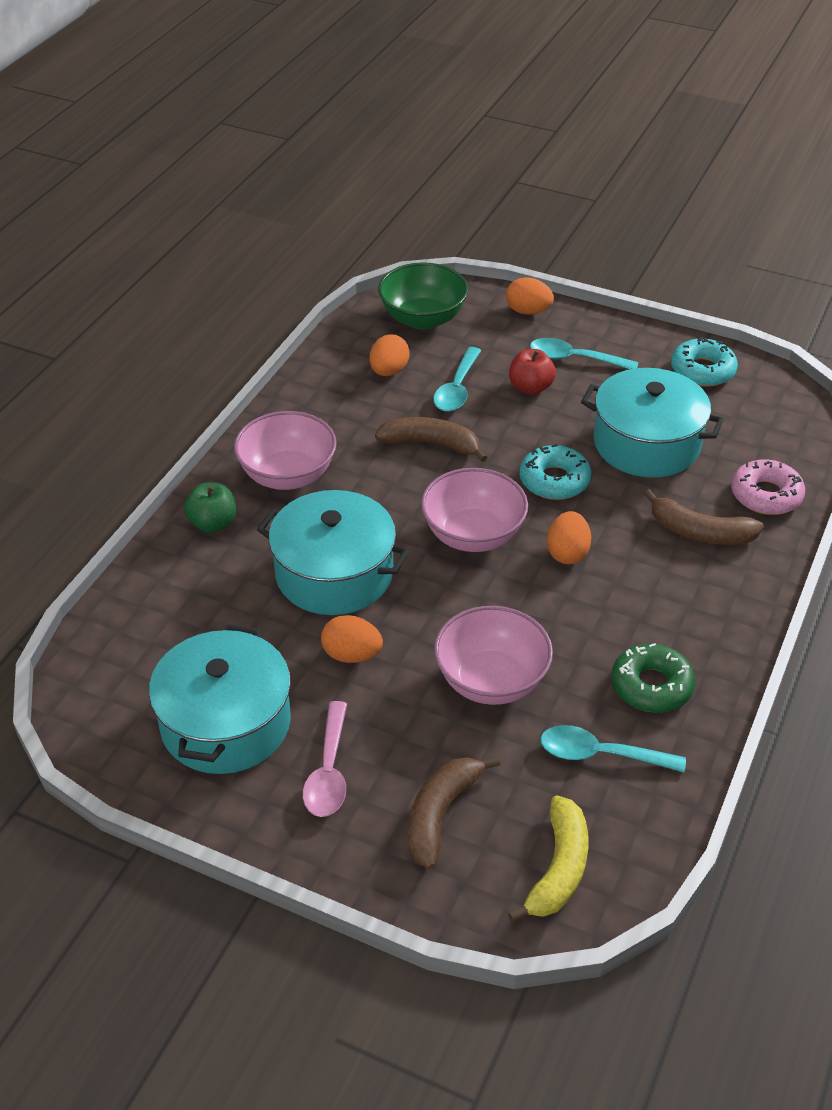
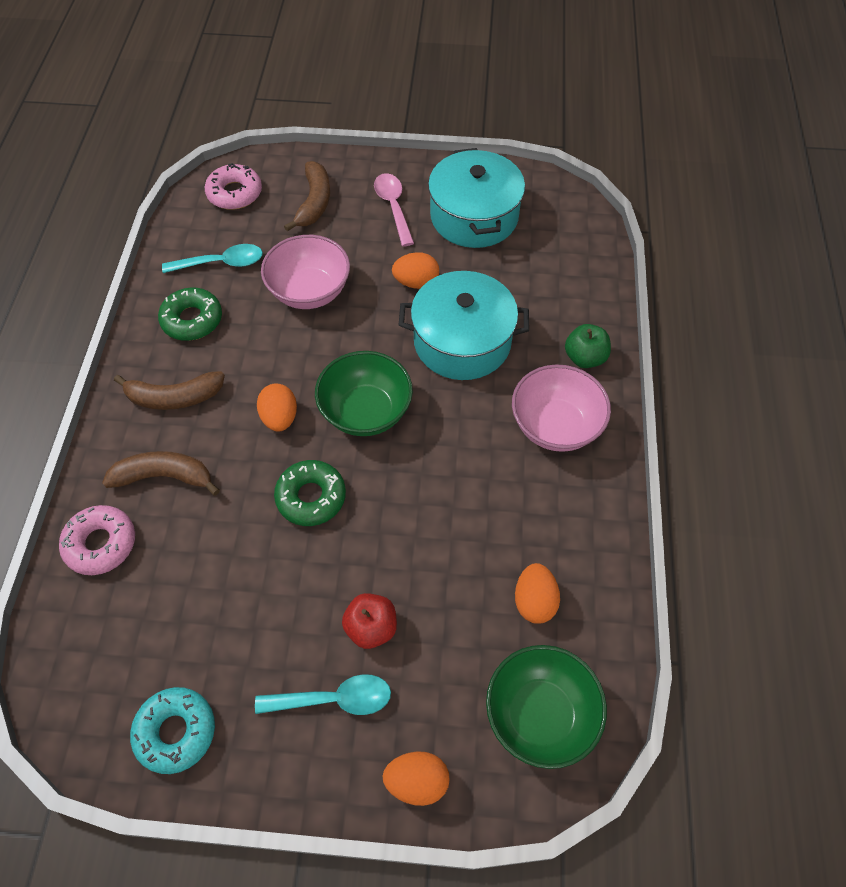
camera: 160 degrees right, 15 degrees up
(431, 444) = (443, 506): brown banana -> brown banana (174, 397)
(457, 388) = (450, 598): turquoise spoon -> none
(473, 535) = (366, 412): pink bowl -> green bowl
(554, 480) = (311, 497): turquoise donut -> green donut
(558, 868) = (235, 193): yellow banana -> pink donut
(646, 443) = (228, 579): turquoise pot -> none

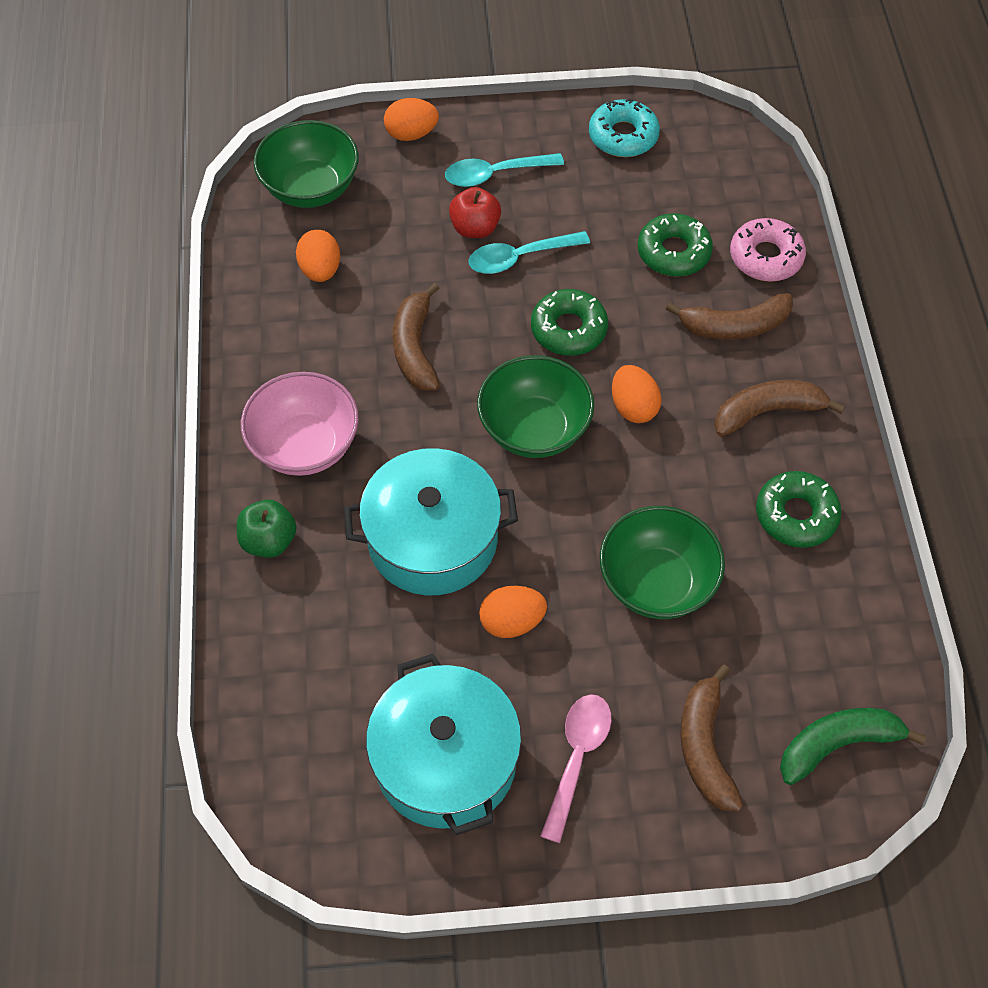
camera: 170 degrees right, 0 degrees up
(185, 564) = (673, 252): none -> green donut
(221, 263) = (799, 609): turquoise spoon -> turquoise spoon (520, 257)
(235, 193) = (837, 744): pink donut -> green banana
(309, 291) = (656, 582): pink bowl -> green bowl
(393, 207) = (577, 758): pink spoon -> pink spoon turned 135 degrees counterclockwise
(452, 500) = (415, 348): none -> brown banana

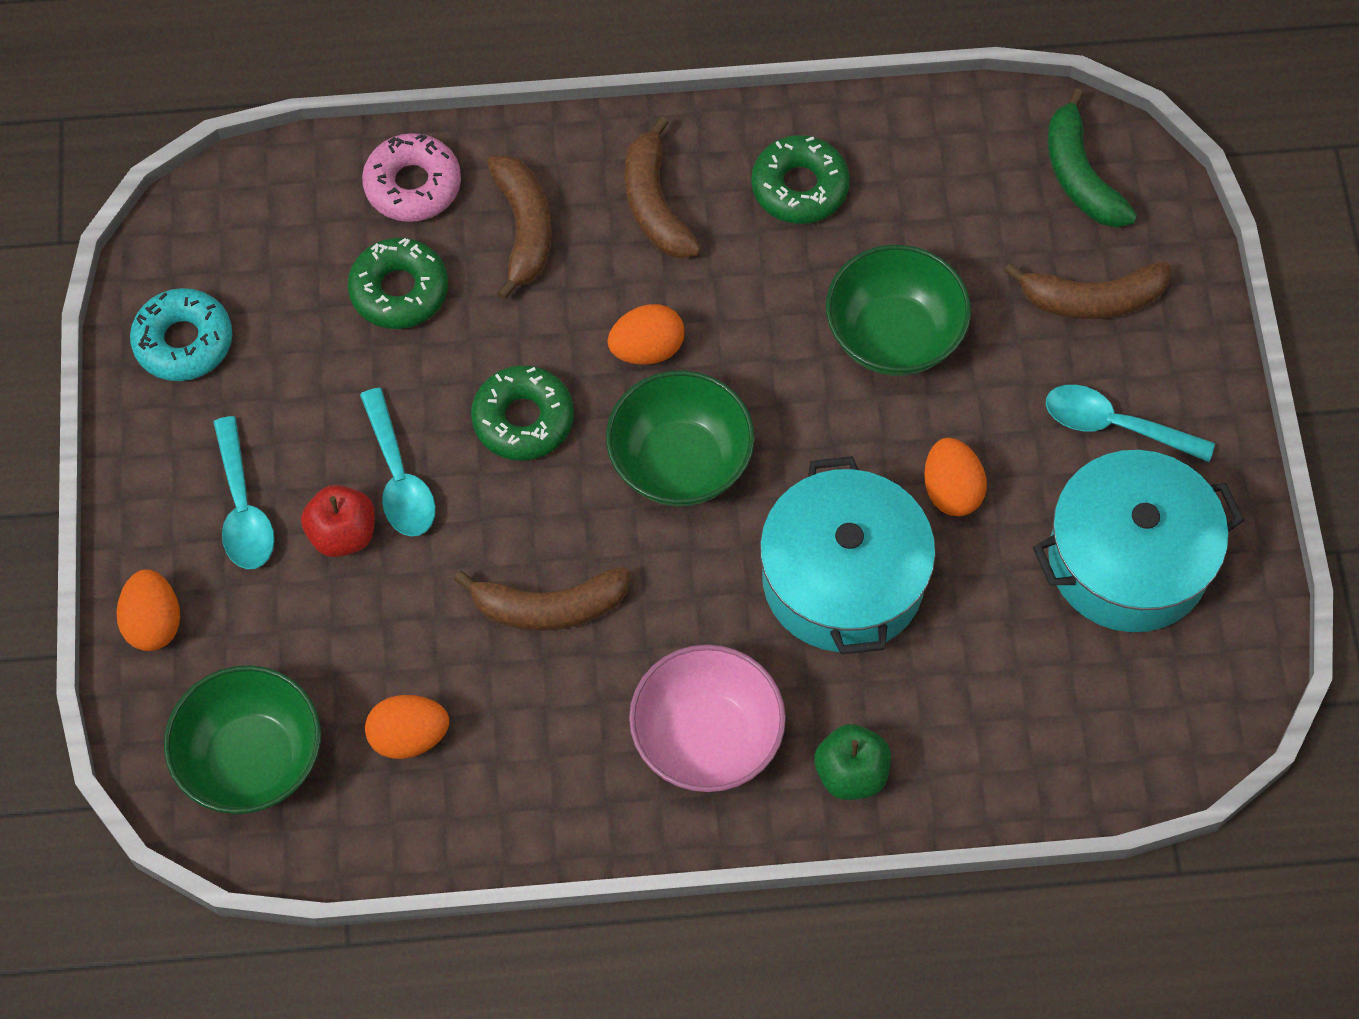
camera: 90 degrees left, 5 degrees up
(577, 758) = (1115, 425): pink spoon -> turquoise spoon

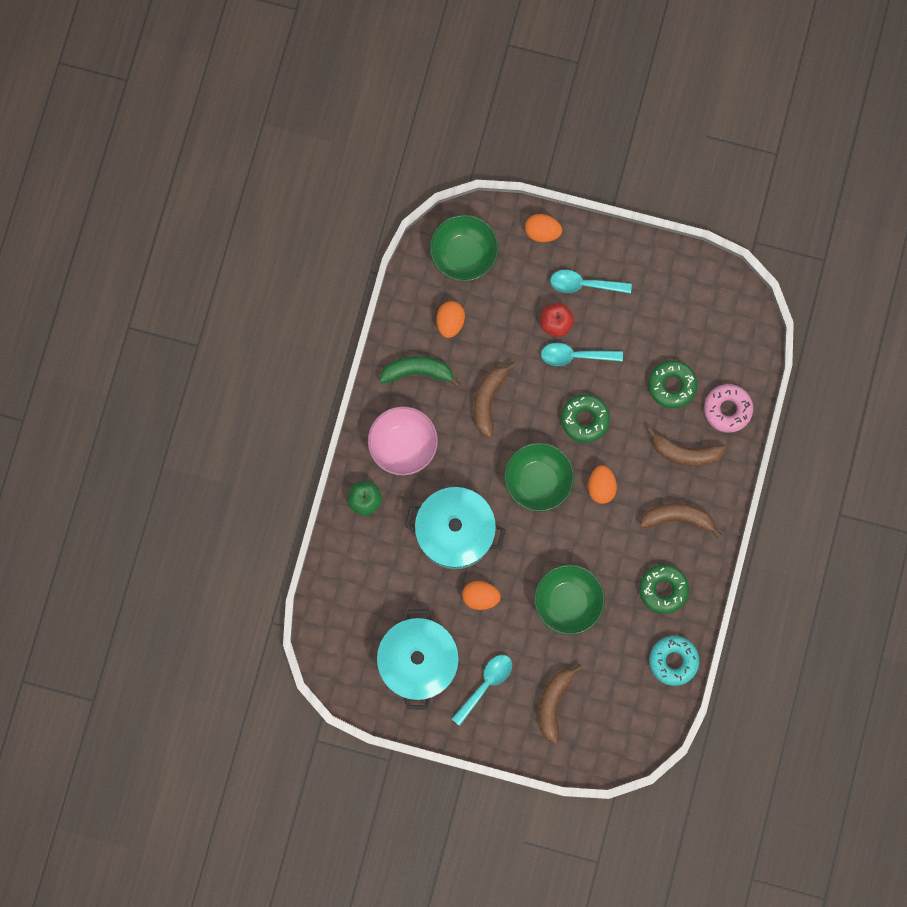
camera: 110 degrees right, 15 degrees up
(183, 342) = (678, 282): turquoise donut -> turquoise donut (673, 661)
(1080, 175) = (623, 726): green banana -> green banana (417, 371)

